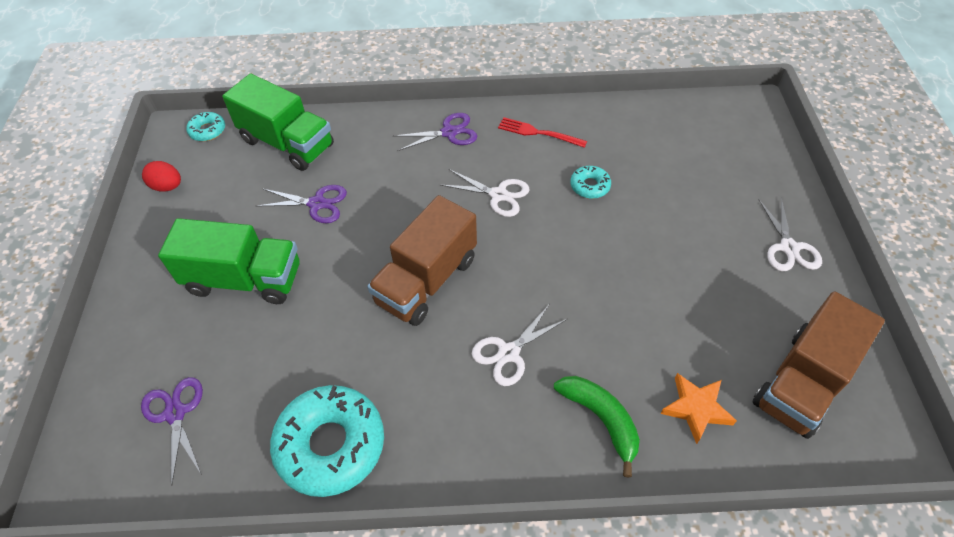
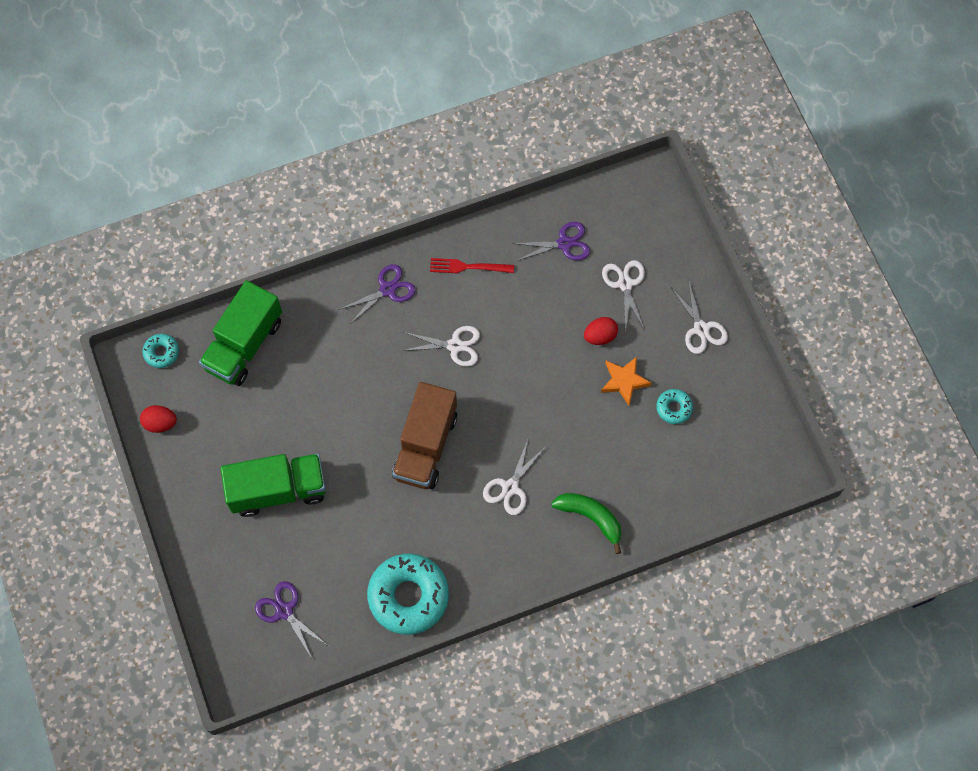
camera: 20 degrees left, 15 degrees up
(287, 143) = (244, 345): green truck -> green truck turned 105 degrees clockwise
(317, 204) = (303, 401): purple scissors -> purple scissors (564, 244)
(590, 186) = (529, 313): turquoise donut -> turquoise donut (674, 408)
(664, 225) = (600, 336): none -> red egg
(696, 408) = (654, 488): orange star -> orange star (624, 381)
(705, 185) = (625, 284): none -> white scissors
(802, 382) = (724, 445): brown truck -> none

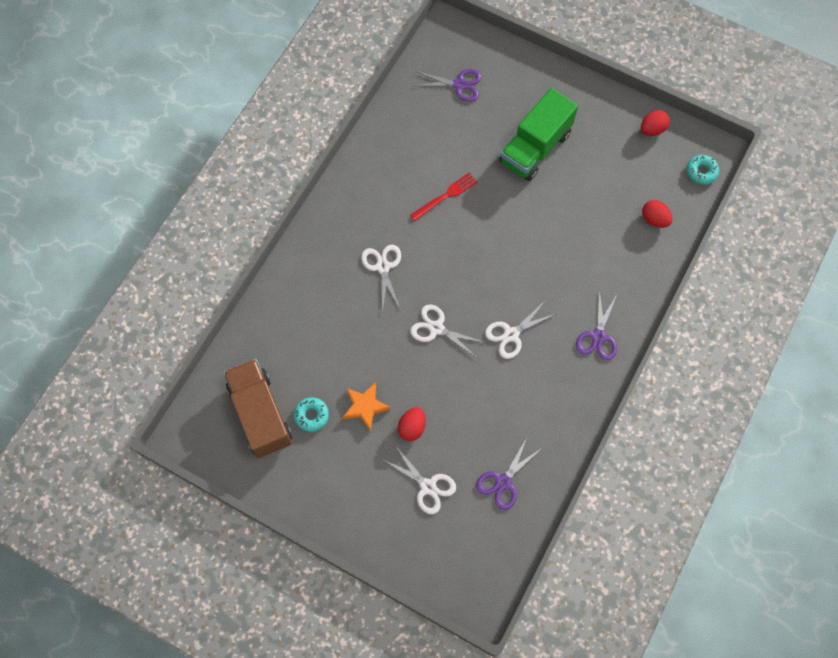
camera: 140 degrees right, 0 degrees up
(244, 345) = (654, 219): green truck -> red egg
(408, 596) = (389, 150): turquoise donut -> none
(425, 446) = (466, 249): brown truck -> brown truck (260, 414)
(467, 267) = (558, 402): red fork -> red fork (446, 195)
(591, 517) = (309, 289): green banana -> none
(701, 329) = (339, 497): white scissors -> white scissors (436, 328)

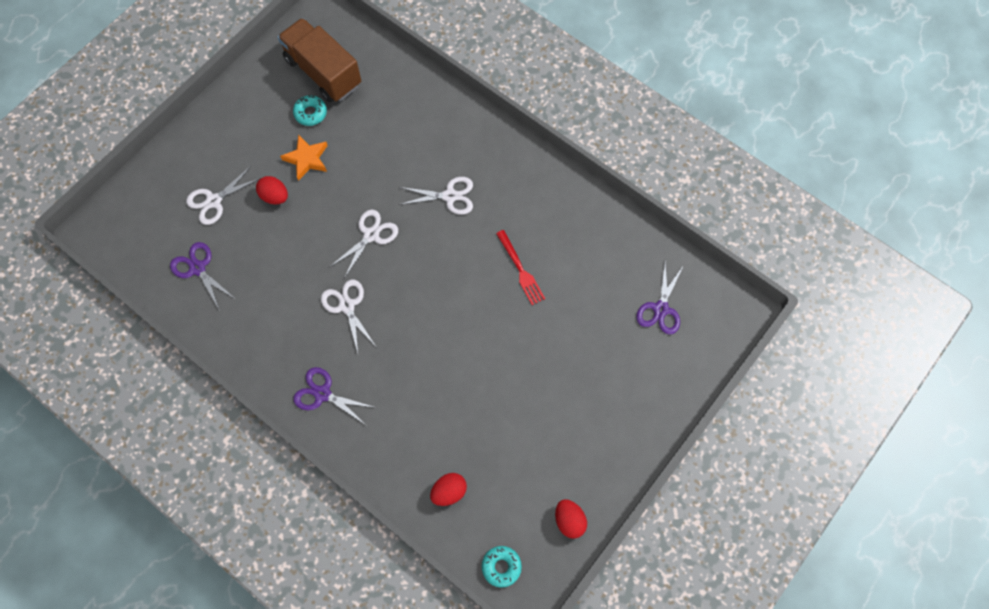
camera: 100 degrees right, 0 degrees up
(260, 414) = (323, 72): brown truck -> brown truck turned 120 degrees counterclockwise
(535, 148) = (565, 376): green truck -> none

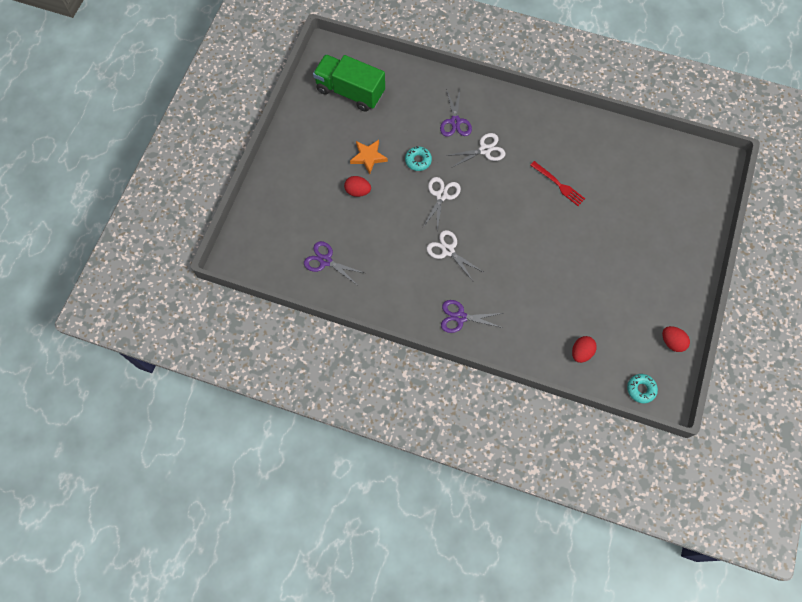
camera: 20 degrees left, 0 degrees up
(213, 201) = (314, 209): white scissors -> none
(310, 113) = (355, 123): turquoise donut -> turquoise donut (418, 160)
(323, 72) = (350, 91): brown truck -> green truck
(660, 309) = (666, 179): purple scissors -> purple scissors (455, 122)

